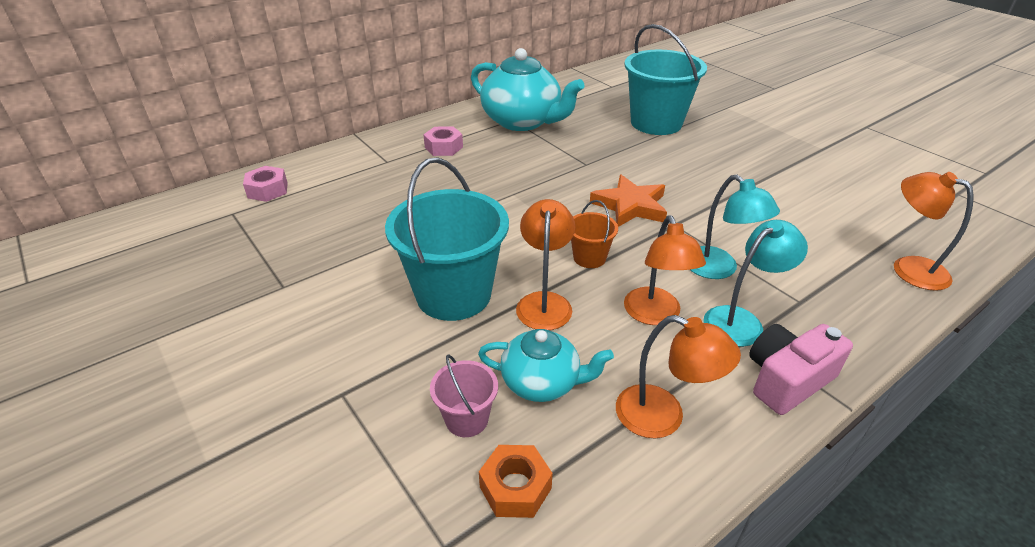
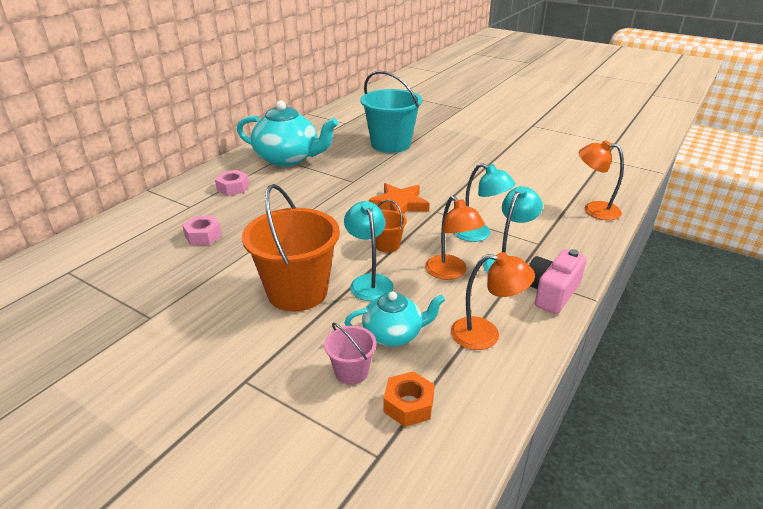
camera: 20 degrees left, 5 degrees down
(268, 190) = (92, 247): pink nut -> pink nut (203, 236)
(453, 294) = (297, 291): turquoise bucket -> orange bucket
(544, 302) = (369, 282): orange lamp -> turquoise lamp

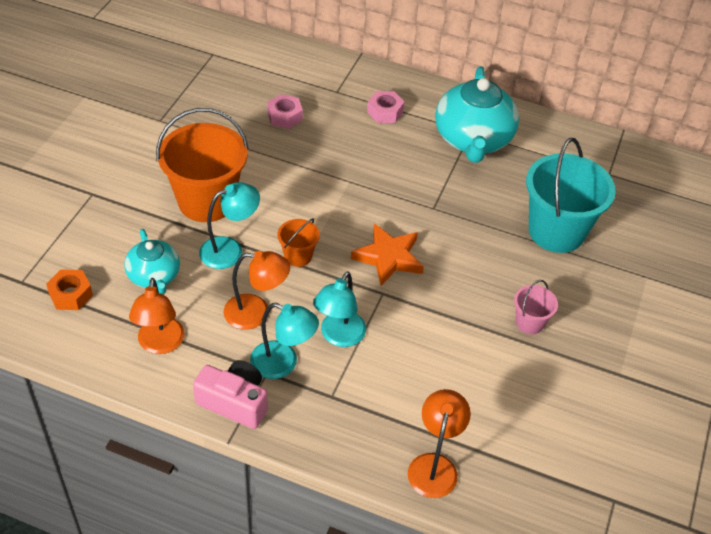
camera: 75 degrees right, 15 degrees up
(351, 372) = (105, 254): pink bucket -> pink bucket (529, 322)
(450, 273) = (256, 313): orange lamp -> orange lamp turned 135 degrees counterclockwise

